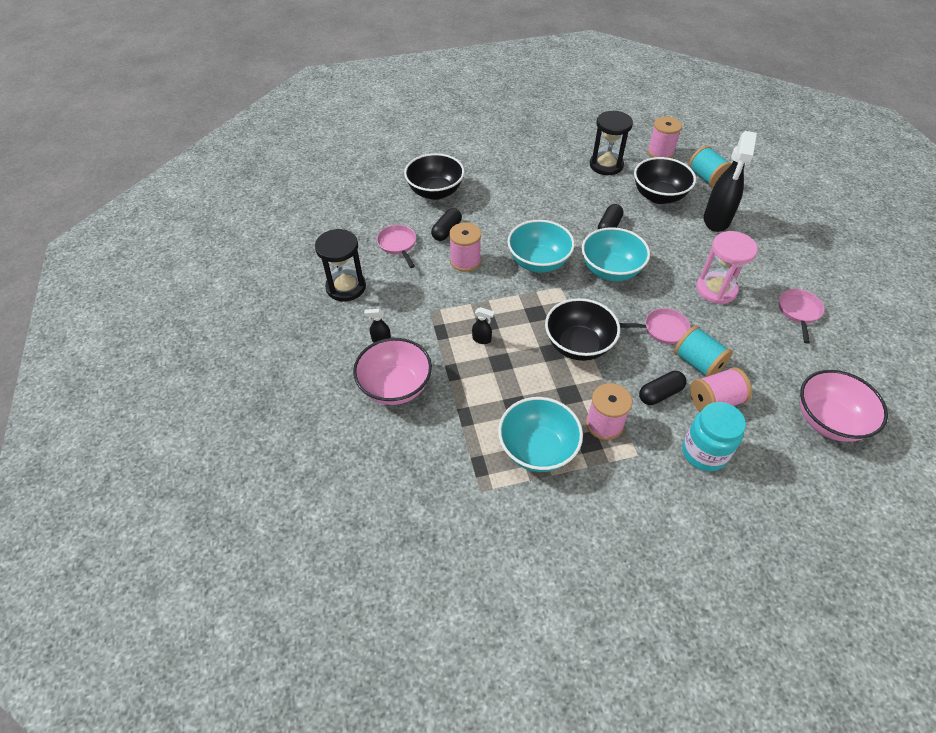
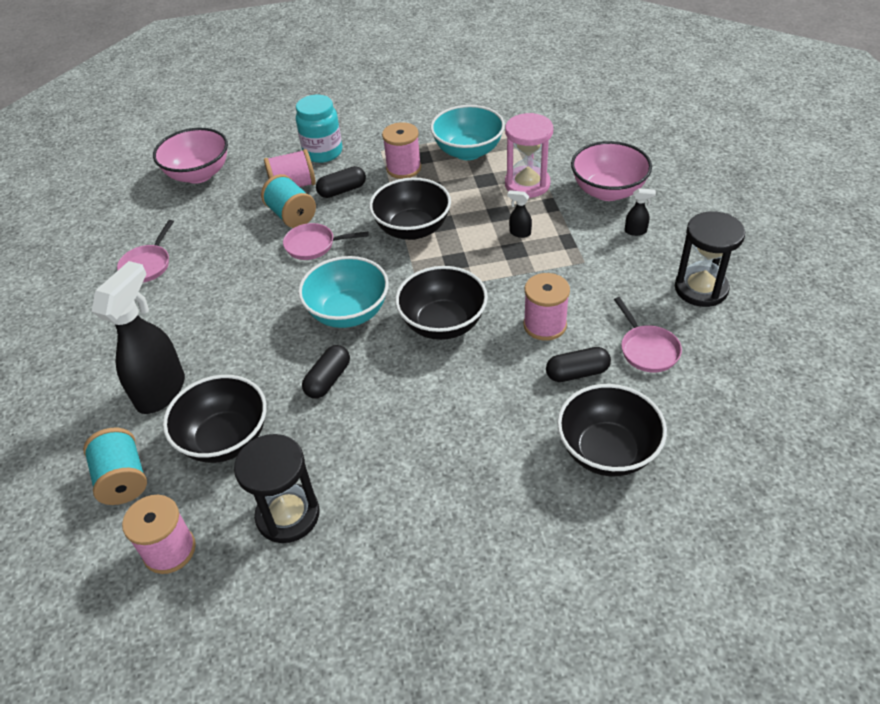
camera: 175 degrees left, 5 degrees down
(446, 231) = (577, 373): black capsule -> black capsule turned 45 degrees clockwise
(538, 262) = (443, 324): turquoise bowl -> black bowl
(716, 289) = (226, 289): pink hourglass -> pink hourglass (527, 184)

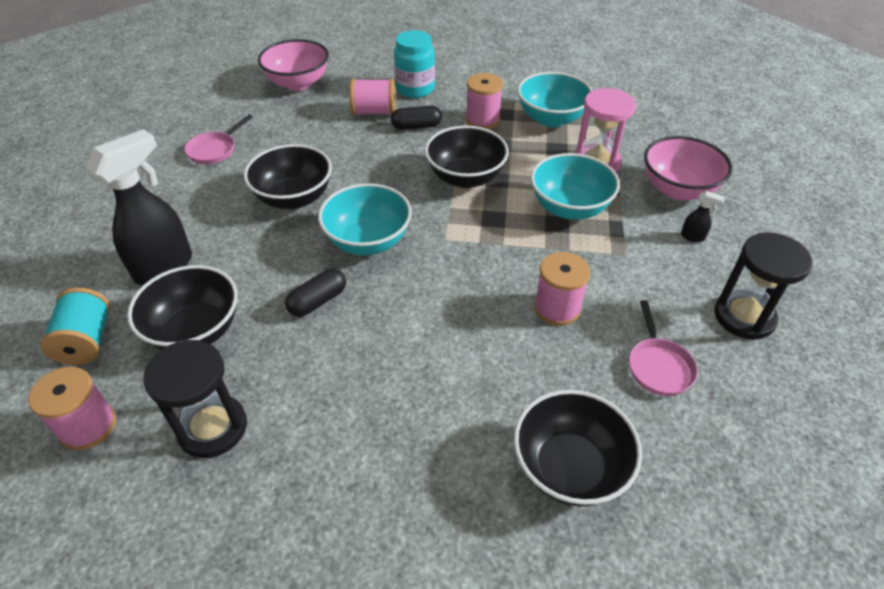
camera: 15 degrees right, 0 degrees up
(291, 215) = (360, 138): turquoise spool -> none
(314, 245) = (366, 170): pink pan -> none
(443, 324) = (454, 277): black bowl -> black bowl (294, 198)
(519, 233) = (569, 208): black spray bottle -> turquoise bowl
(577, 373) = (571, 369): black capsule -> none

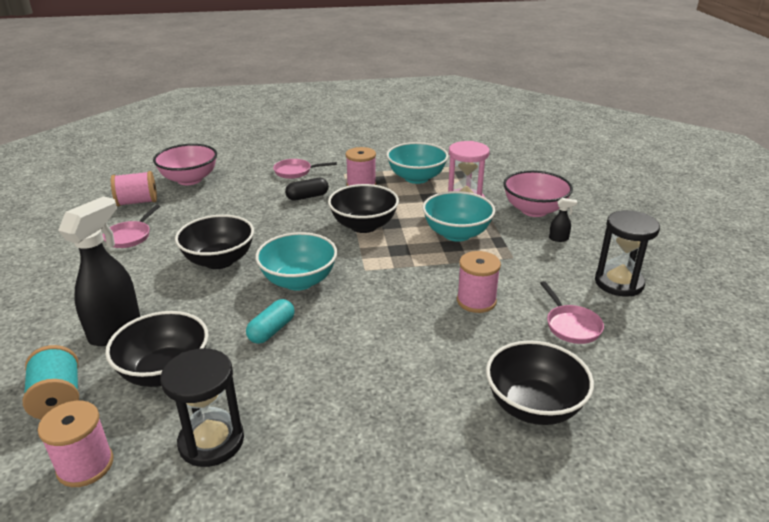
camera: 15 degrees left, 15 degrees down
(318, 301) = (272, 330): black capsule -> turquoise capsule
(374, 112) = (266, 191): pink spool -> pink spool (137, 202)
(415, 89) = (295, 172): turquoise jar -> pink pan

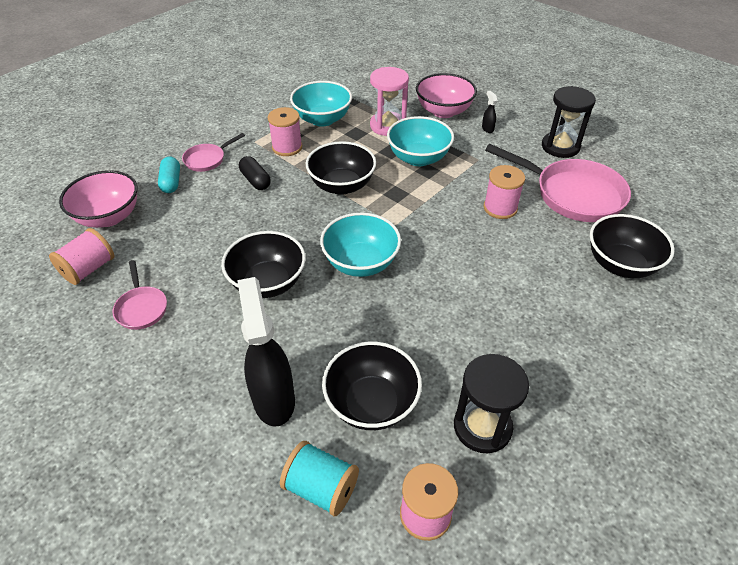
camera: 40 degrees left, 15 degrees up
(272, 330) = (400, 316): turquoise capsule -> turquoise capsule (171, 182)
(307, 197) = (255, 180): black capsule -> black capsule turned 60 degrees counterclockwise
(559, 239) = (487, 129): black spray bottle -> black spray bottle turned 75 degrees counterclockwise
(571, 326) = (573, 194): pink pan -> pink pan, size x2.02

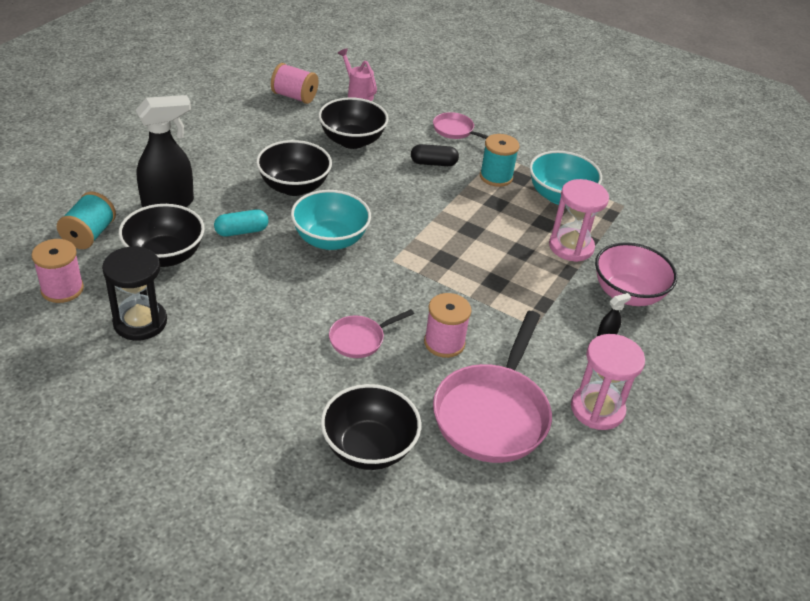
camera: 75 degrees right, 5 degrees down
(109, 217) = (358, 93): pink bowl -> pink watering can
(141, 308) = (256, 128): pink pan -> pink pan (360, 339)
(171, 182) = (414, 116): turquoise capsule -> turquoise capsule (241, 231)
(255, 180) = (433, 163): black capsule -> black capsule turned 45 degrees clockwise
(287, 147) = (496, 177): pink spool -> turquoise spool
(341, 185) = (444, 219): black bowl -> black bowl (352, 141)
(418, 158) = (516, 274): turquoise bowl -> none
(560, 147) = (597, 409): black hourglass -> pink hourglass

